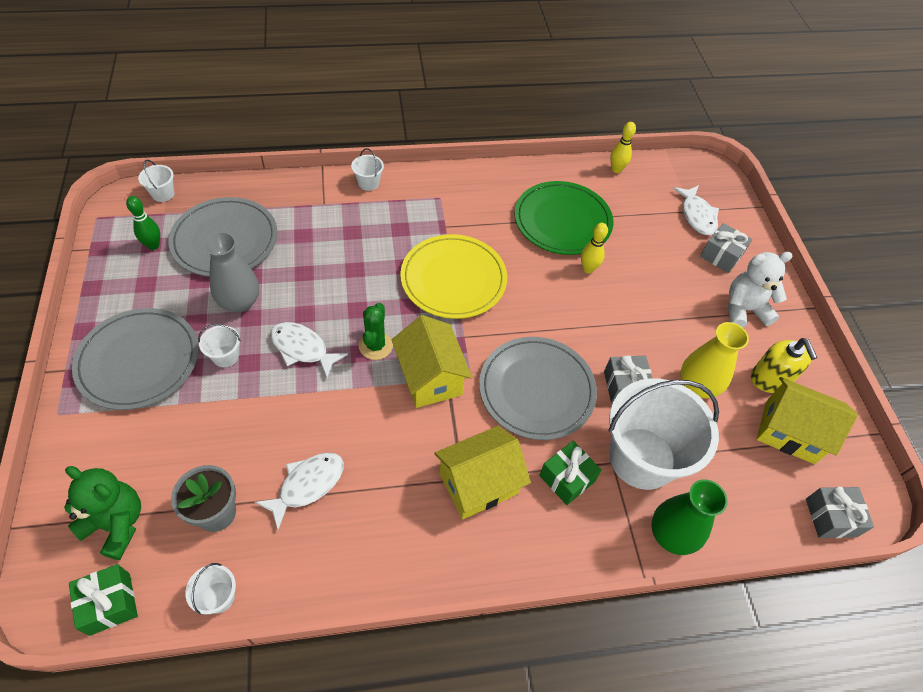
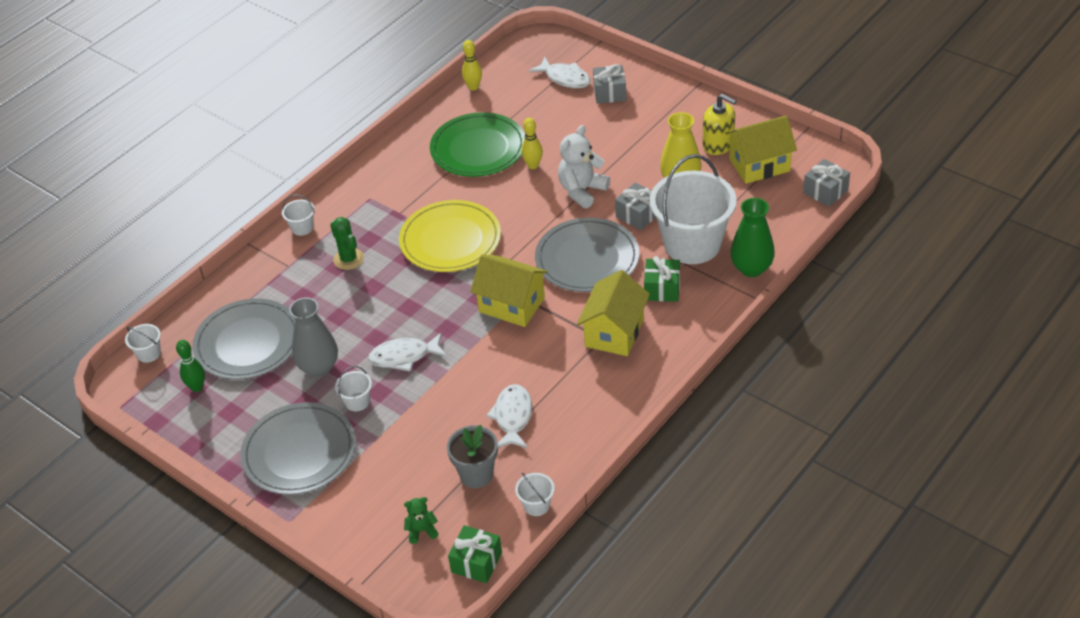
camera: 35 degrees left, 10 degrees down
(116, 524) = (421, 531): green teddy bear -> green teddy bear, size x0.53
(375, 345) = (451, 316): green cactus -> green cactus (348, 259)
(744, 310) = (660, 116): white teddy bear -> white teddy bear (582, 191)

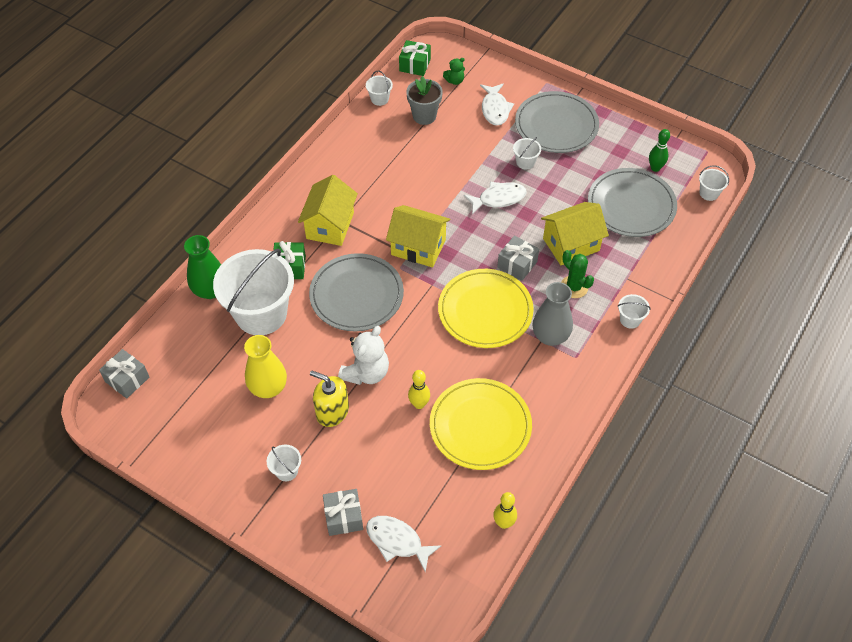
camera: 170 degrees right, 10 degrees up
(319, 367) = (565, 187): grey vase -> grey vase (550, 336)
(478, 149) = (480, 426): green plate -> yellow plate
(513, 417) = (404, 156): white fish -> white fish (495, 109)
(638, 215) = (311, 345): grey gift -> grey gift (517, 264)
(660, 122) = (286, 471): none -> white bucket
(718, 144) = (226, 439): yellow soap dispenser -> yellow soap dispenser (332, 411)
(759, 165) = (187, 412): yellow house -> yellow house (571, 244)

